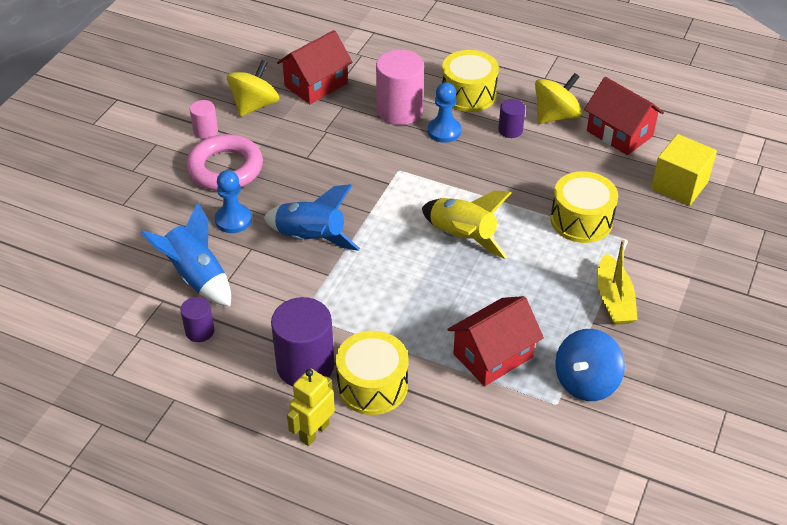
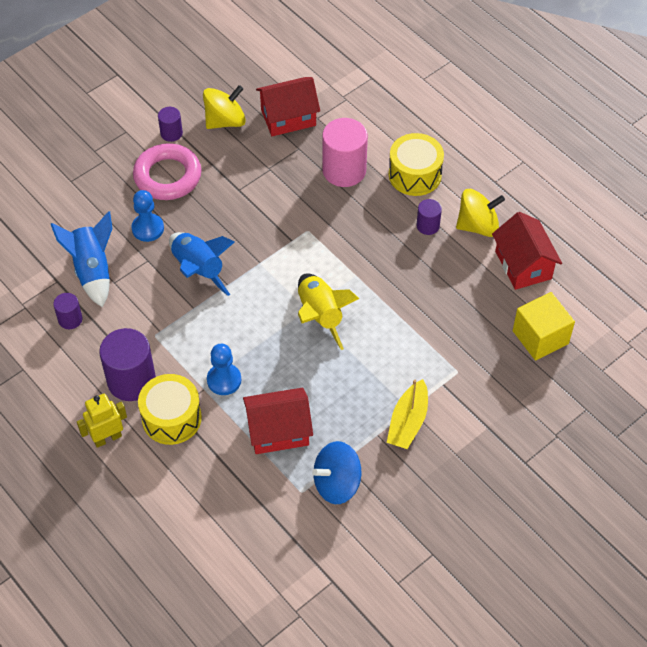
camera: 25 degrees right, 10 degrees up
(205, 131) = (171, 133): pink cylinder -> purple cylinder
(444, 131) = (369, 206): blue pawn -> blue pawn (224, 380)
(581, 220) = (430, 338): yellow drum -> none

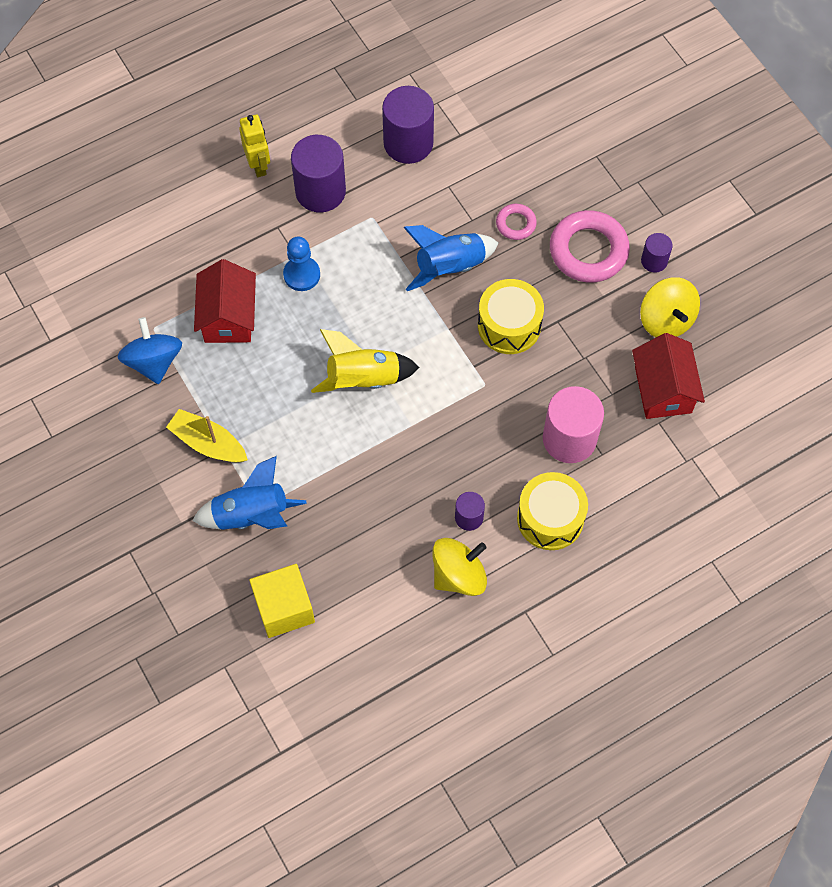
camera: 100 degrees right, 10 degrees up
(70, 319) = (408, 143): purple cylinder -> purple cylinder, size x1.94
(92, 270) = (468, 167): blue rocket -> blue rocket (252, 515)
(148, 228) = (516, 224): blue pawn -> pink ring
(171, 418) = (267, 222): yellow drum -> yellow drum (509, 325)
(478, 226) = (459, 575): yellow spinning top -> yellow spinning top turned 120 degrees counterclockwise
(523, 265) = (390, 614): red house -> none

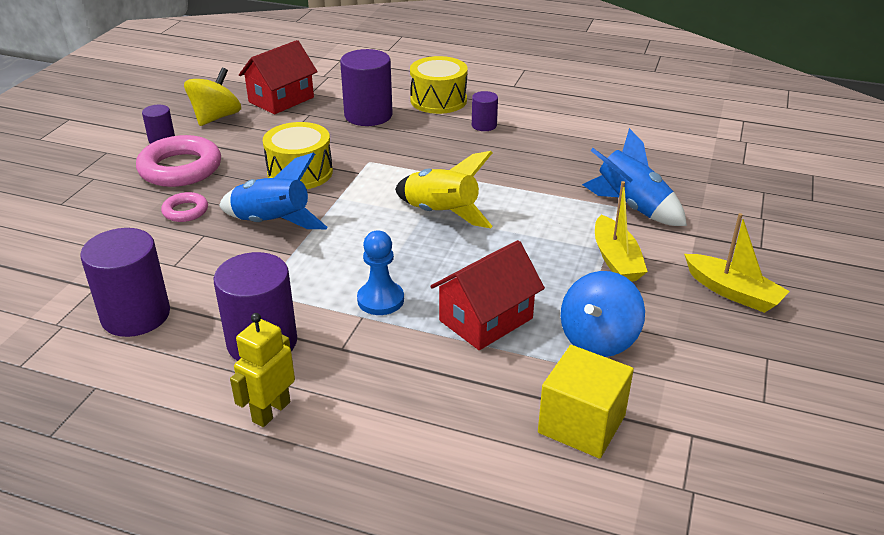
camera: 130 degrees left, 30 degrees down
(112, 480) = (733, 292): none -> yellow boat
(284, 608) = (665, 160): yellow cube -> yellow cube (581, 424)
(459, 575) = (529, 113): yellow spinning top -> none
(569, 439) = (368, 115): pink cylinder -> purple cylinder

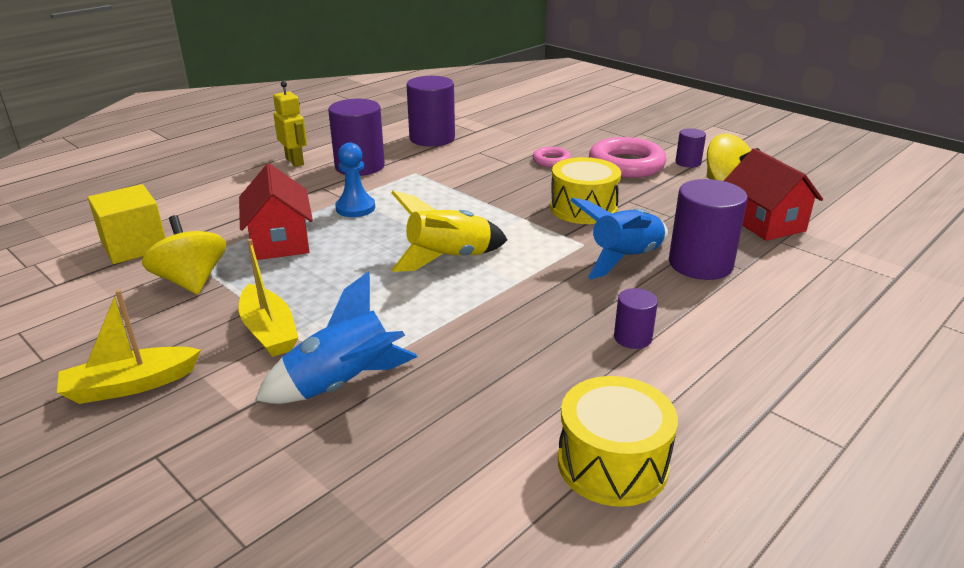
camera: 115 degrees right, 5 degrees down
(272, 223) = (504, 187): blue rocket -> blue rocket (624, 259)
(438, 100) = (729, 322): yellow drum -> yellow drum (612, 463)
(598, 339) = (191, 281): blue spinning top -> yellow spinning top
(616, 260) = (269, 331): yellow boat -> yellow boat turned 135 degrees counterclockwise

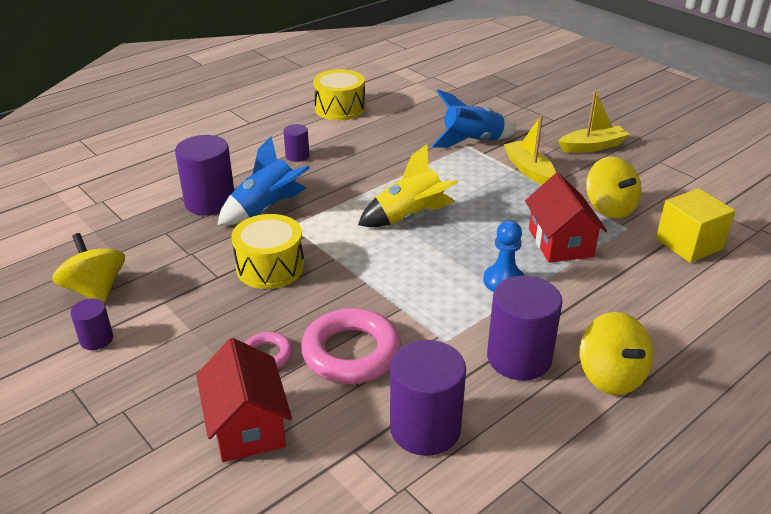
camera: 175 degrees left, 5 degrees up
(295, 161) = (611, 376): yellow robot -> yellow spinning top
(626, 165) = (177, 340): pink ring -> pink ring (351, 353)
(764, 222) = (113, 240): red house -> red house (247, 425)

